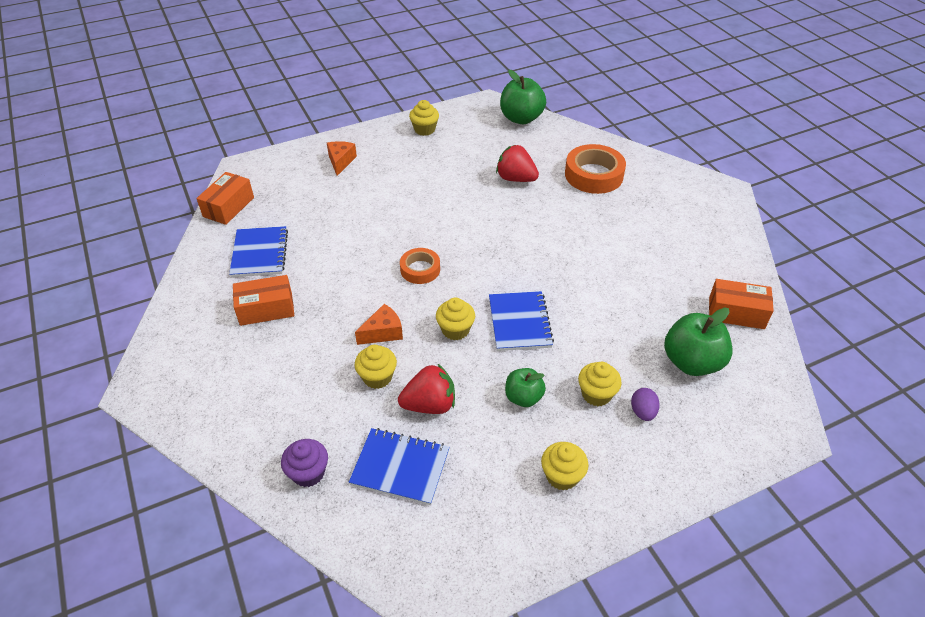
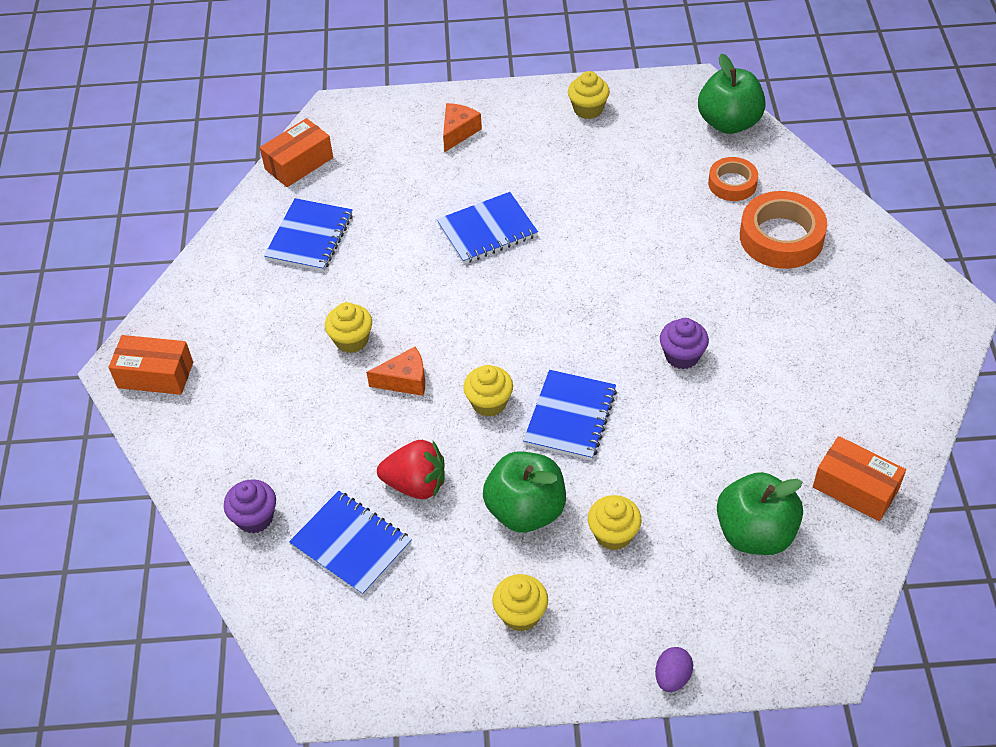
camera: 25 degrees right, 5 degrees up
(266, 309) = (288, 312): orange box -> orange box (155, 375)
(377, 377) = (374, 433): yellow cupcake -> yellow cupcake (351, 340)
(393, 217) = (487, 230): none -> blue notebook
(420, 269) = (485, 311): orange tape -> orange tape (732, 183)
(516, 179) = (671, 215): red strawberry -> none
(523, 397) = (526, 510): green apple -> green apple, size x1.66
(573, 262) = (682, 356): none -> purple cupcake
(643, 412) = (656, 573): purple egg -> purple egg (672, 677)

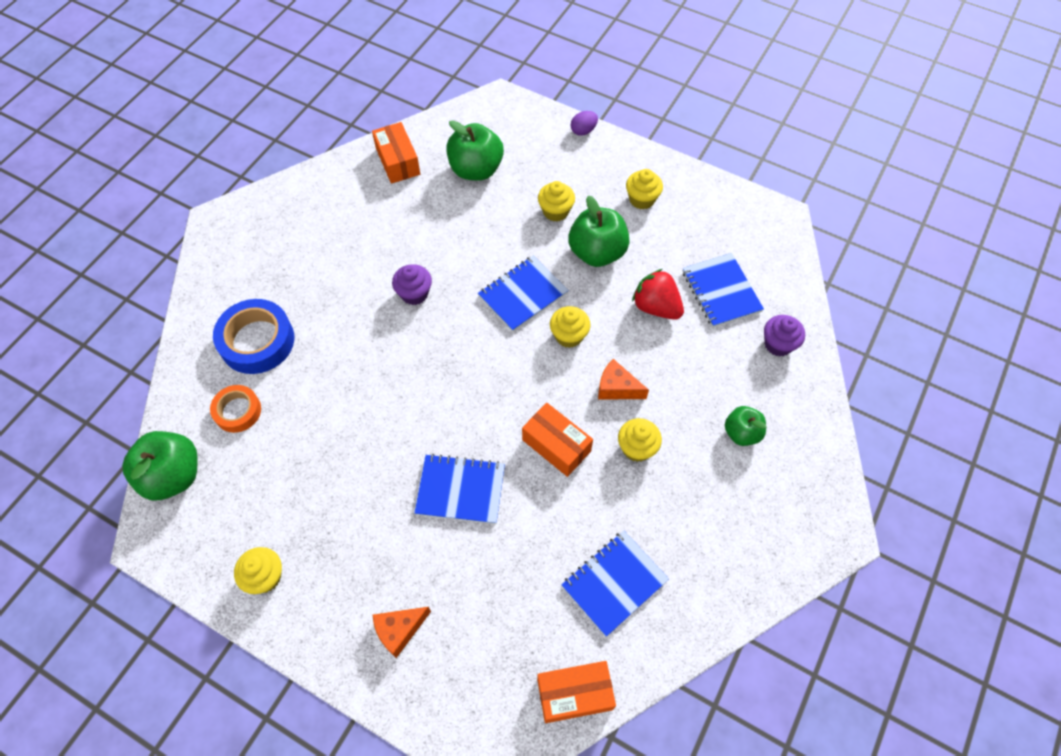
camera: 150 degrees left, 10 degrees up
(155, 375) = (812, 511): orange box -> orange box (556, 445)
(254, 406) = (741, 433): none -> green apple
(781, 237) = (257, 341): orange tape -> blue tape

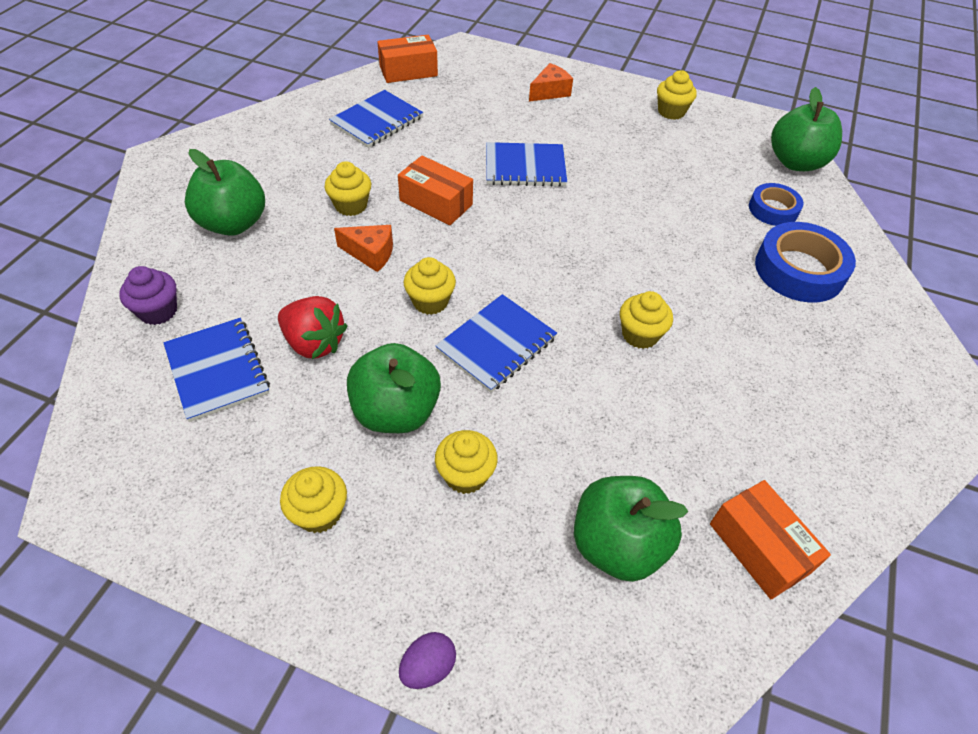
camera: 170 degrees right, 10 degrees down
(237, 411) = (773, 209): orange tape -> blue tape
(414, 293) = (640, 335): purple cupcake -> yellow cupcake
(741, 433) = (233, 223): green apple -> green apple, size x1.66

